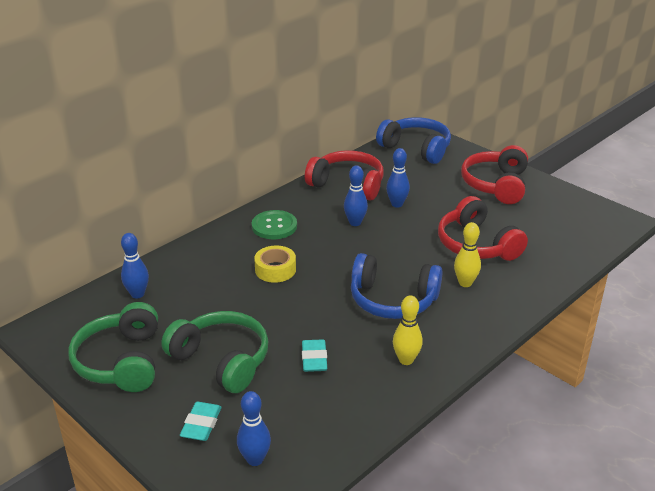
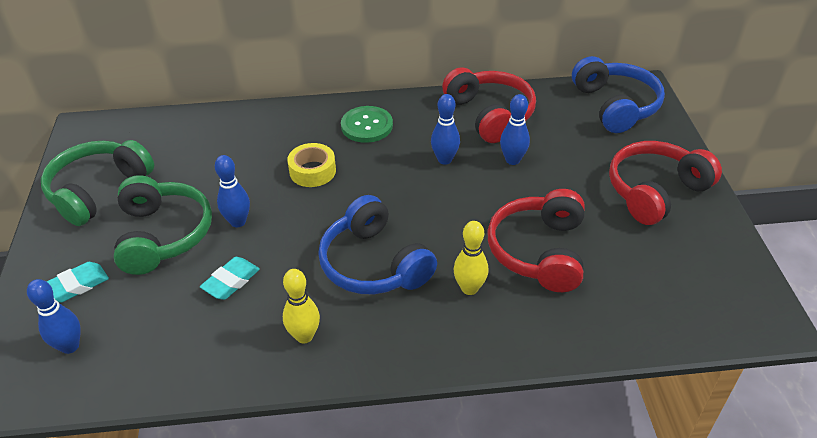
camera: 40 degrees right, 10 degrees up
(137, 294) = (183, 135): blue bowling pin -> blue bowling pin (238, 222)

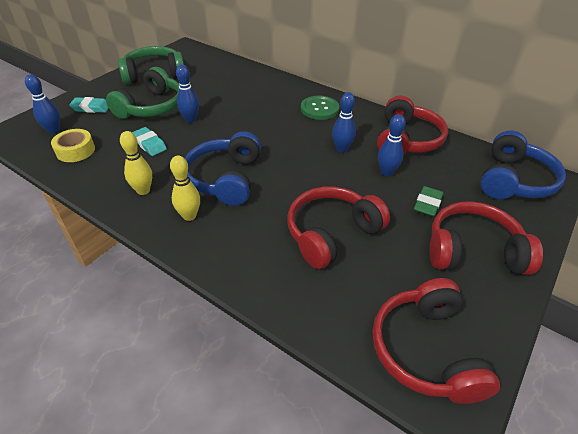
camera: 40 degrees right, 0 degrees up
(231, 281) = (149, 144): turquoise eraser -> turquoise eraser turned 60 degrees clockwise
(312, 171) = (259, 116): yellow tape -> yellow tape (75, 151)
(469, 288) = (259, 225): yellow bowling pin -> yellow bowling pin (189, 216)
(579, 171) = (427, 204): none -> green eraser
(712, 296) = (426, 350): none -> red headphones

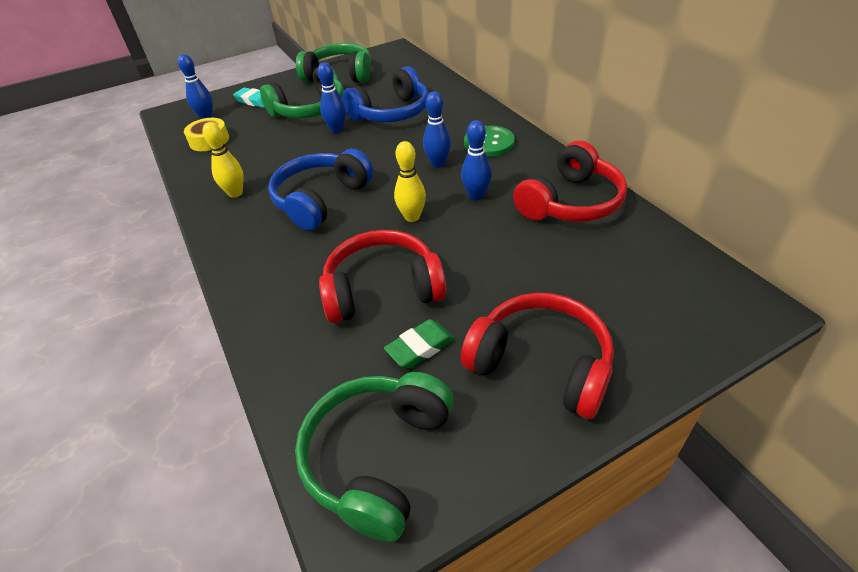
camera: 30 degrees right, 0 degrees up
(149, 144) = (277, 147): turquoise eraser -> none
(189, 216) = (256, 229): yellow bowling pin -> yellow bowling pin (412, 217)
(386, 172) = (509, 236): blue bowling pin -> blue bowling pin (438, 164)
(426, 350) = (378, 457): red headphones -> green headphones
(427, 204) = (529, 289): green eraser -> green eraser (420, 347)
(514, 180) = (685, 291): blue headphones -> blue headphones (392, 113)

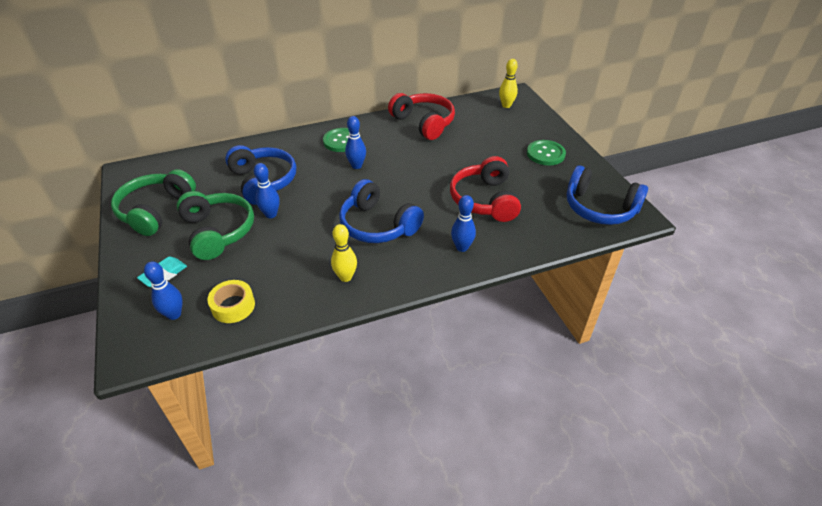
camera: 85 degrees left, 0 degrees up
(378, 457) = (599, 208): green headphones -> blue headphones
(412, 217) = (416, 183): yellow bowling pin -> yellow bowling pin (506, 105)
(420, 347) = (532, 189): green eraser -> none
(476, 196) = (403, 154): blue bowling pin -> blue bowling pin (462, 247)
(541, 364) = (545, 154): red headphones -> green button

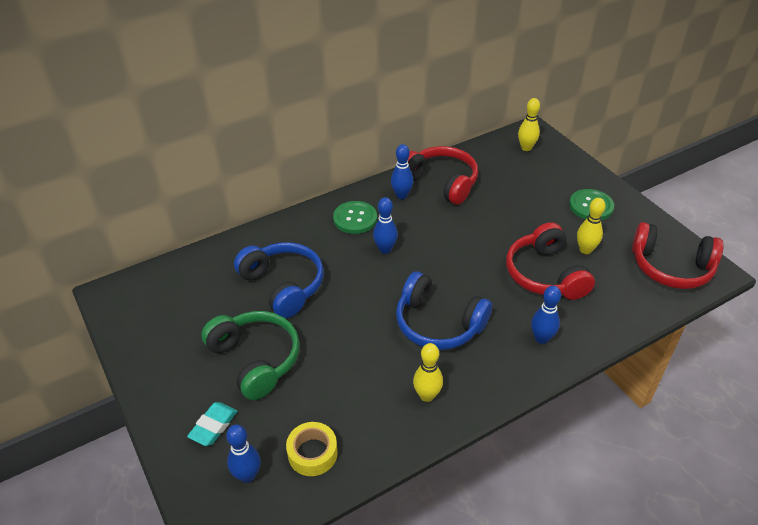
camera: 10 degrees left, 0 degrees up
(156, 210) = (168, 342): green headphones -> none
(271, 214) = (309, 328): blue bowling pin -> blue bowling pin (401, 195)
(527, 186) = (585, 250): none -> yellow bowling pin
(599, 208) = (671, 267): blue headphones -> red headphones

